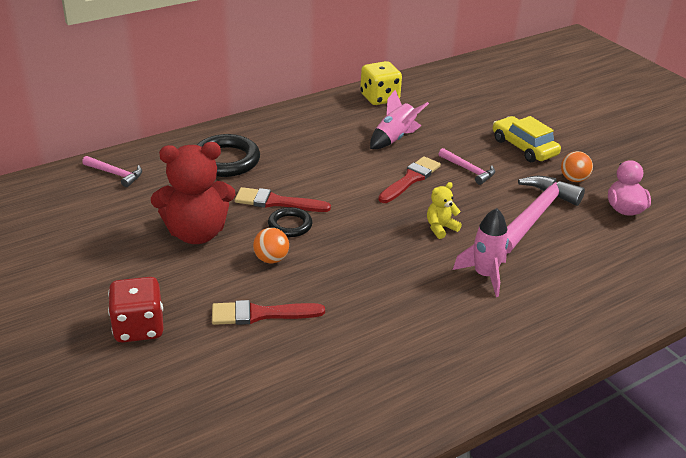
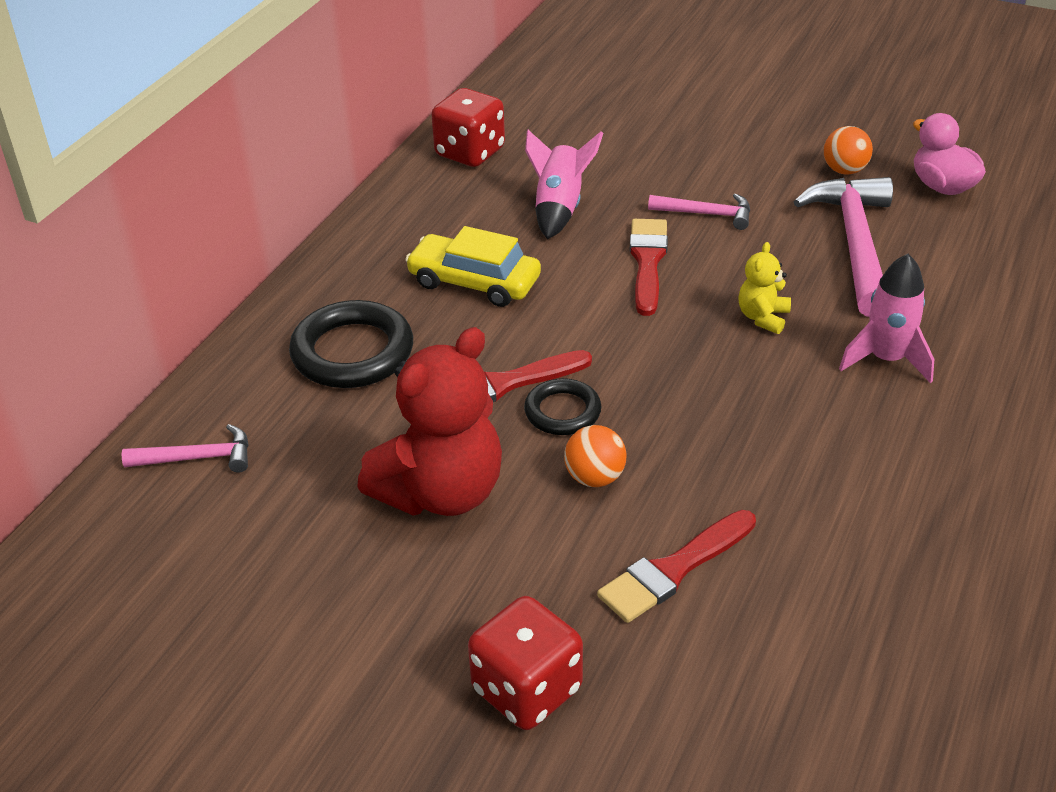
camera: 30 degrees left, 5 degrees up
(379, 98) = (470, 152): yellow dice -> red dice
(524, 147) = (738, 149): yellow car -> yellow car (474, 282)

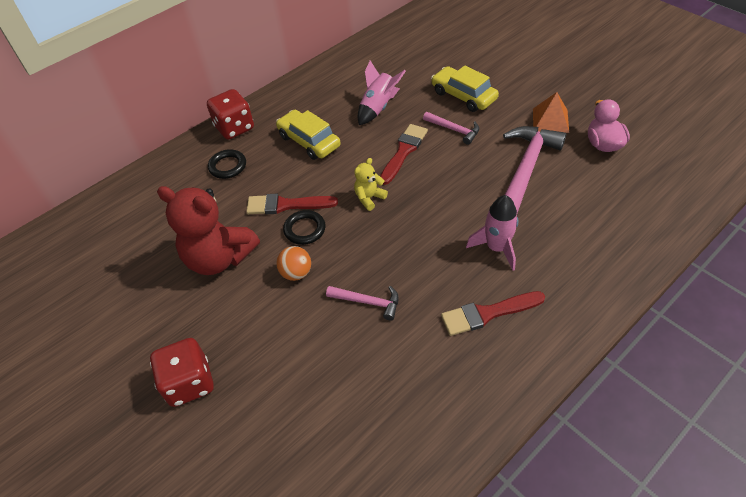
camera: 25 degrees right, 10 degrees up
(197, 458) = (126, 205): pink hammer -> pink hammer (368, 302)
(352, 352) = (227, 166): black ring -> black ring, size x0.59
(441, 492) = (219, 258): red teddy bear -> red teddy bear turned 45 degrees clockwise
(470, 152) = (354, 64): red dice -> red dice (234, 128)
(673, 569) = (301, 340): red brush -> red brush (487, 313)
(687, 163) = (463, 96): none -> yellow car
(763, 317) = (444, 202): yellow teddy bear -> yellow teddy bear (369, 198)
(844, 170) = (550, 120): orange ball -> orange pyramid

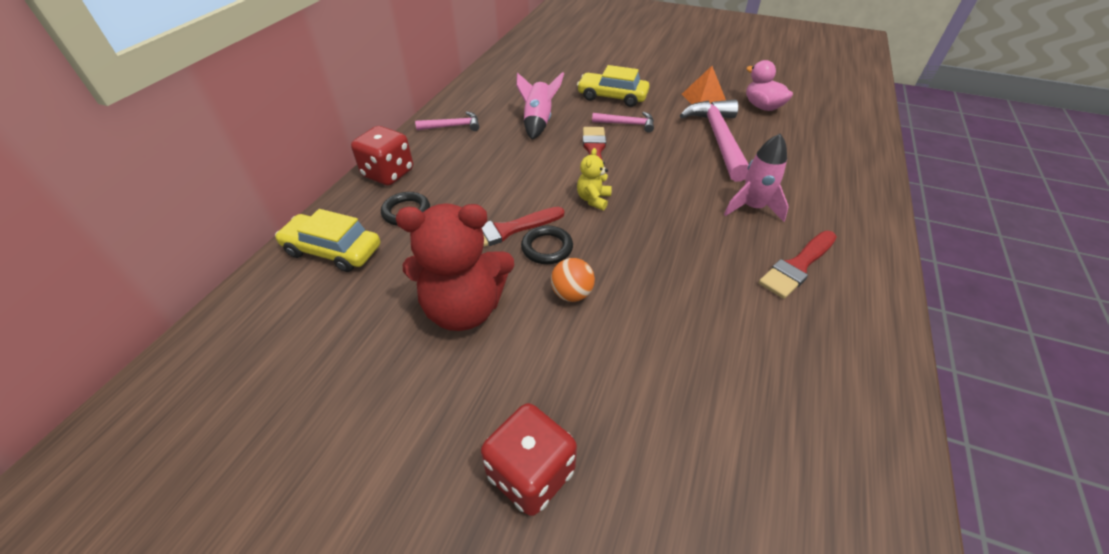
camera: 30 degrees left, 5 degrees down
(309, 141) = (486, 166): yellow car -> yellow car (333, 250)
(368, 302) = (674, 296): pink hammer -> pink hammer (453, 126)

